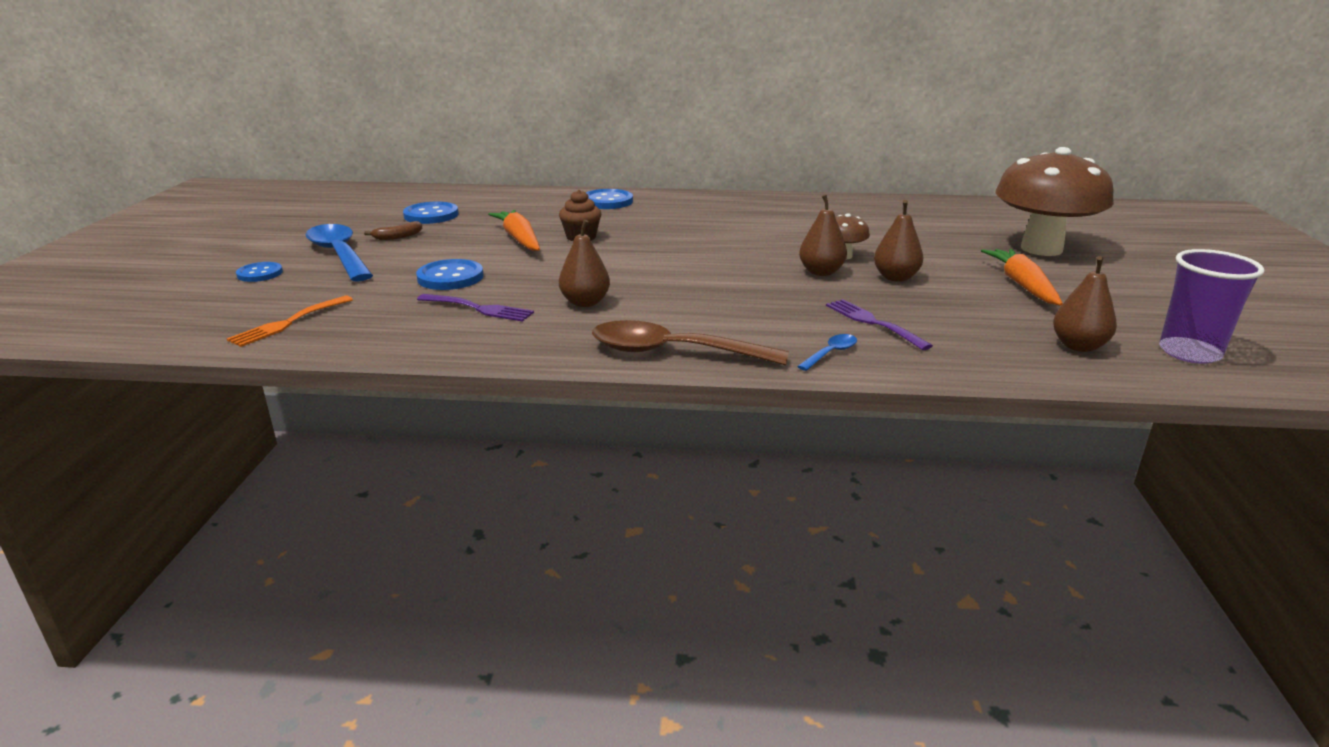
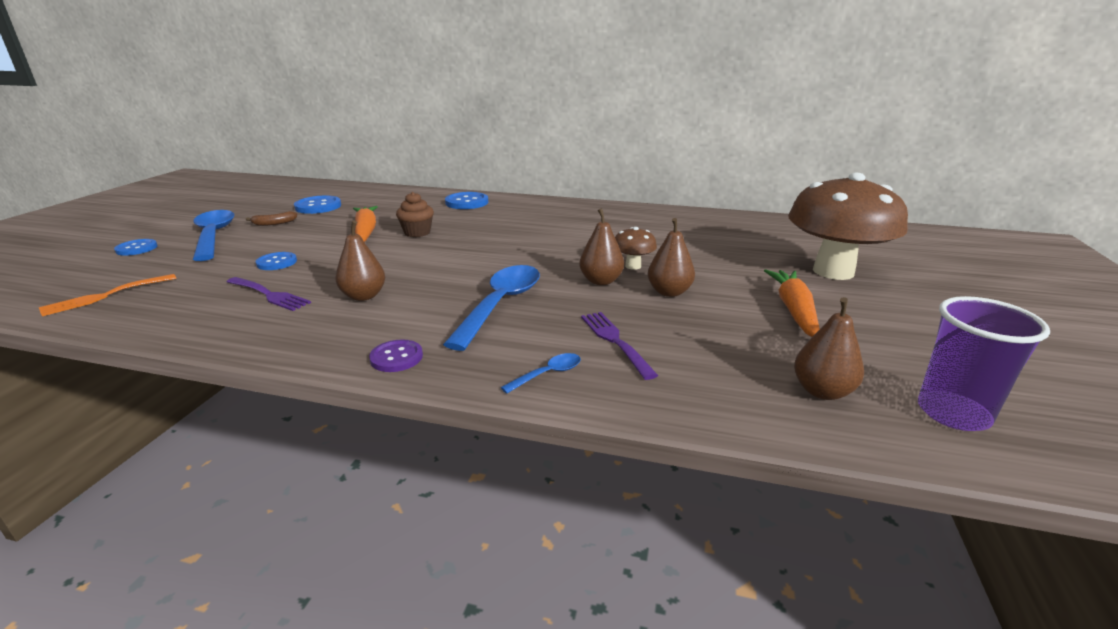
camera: 10 degrees right, 0 degrees up
(450, 277) = (277, 262): blue button -> blue button, size x0.66
(674, 352) = (396, 357): brown spoon -> purple button
(737, 300) = (501, 305): none -> blue spoon

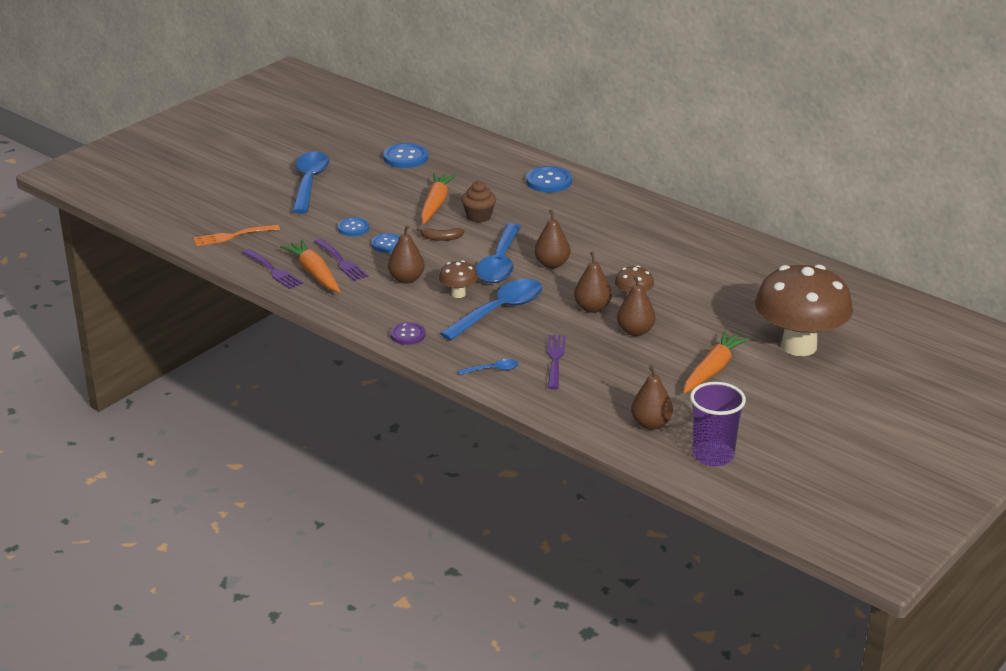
camera: 25 degrees right, 5 degrees up
(136, 248) = (250, 186): blue button -> blue button (387, 244)
(167, 322) = (273, 270): none -> purple fork
(232, 313) = (314, 273): none -> orange carrot
(274, 223) = (361, 176): brown banana -> brown banana (441, 238)
(438, 298) = (458, 294): none -> brown mushroom
(466, 263) = (500, 263): none -> blue spoon
(522, 254) = (552, 264): none -> brown pear

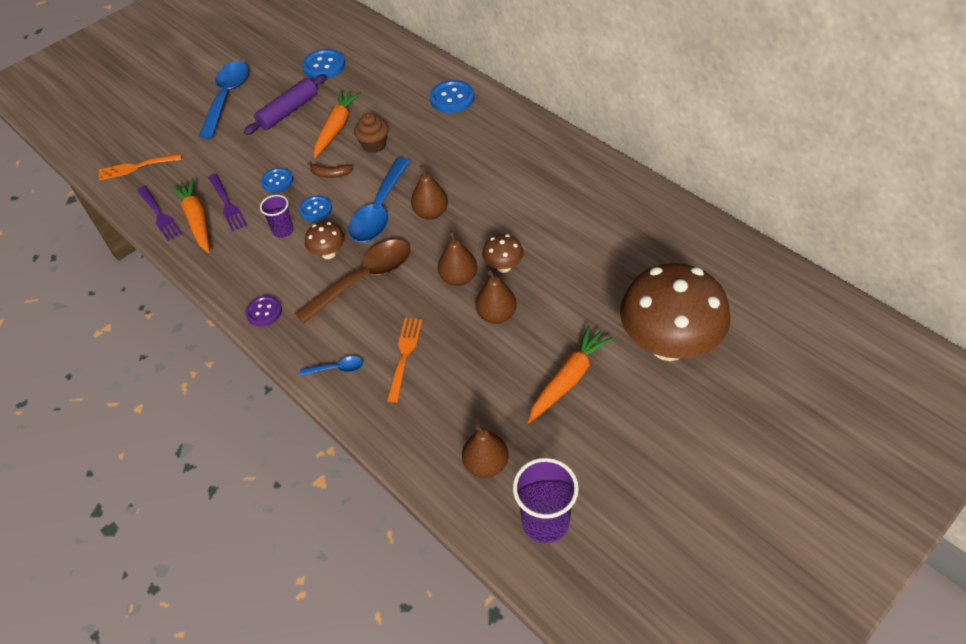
camera: 10 degrees right, 20 degrees up
(353, 228) = (251, 158): blue button -> blue button (315, 209)
(380, 192) = (288, 111): none -> purple rolling pin
(406, 279) = (283, 230): brown pear -> purple cup
(499, 311) = (363, 279): blue spoon -> brown spoon
(555, 359) = (404, 355): purple fork -> orange fork

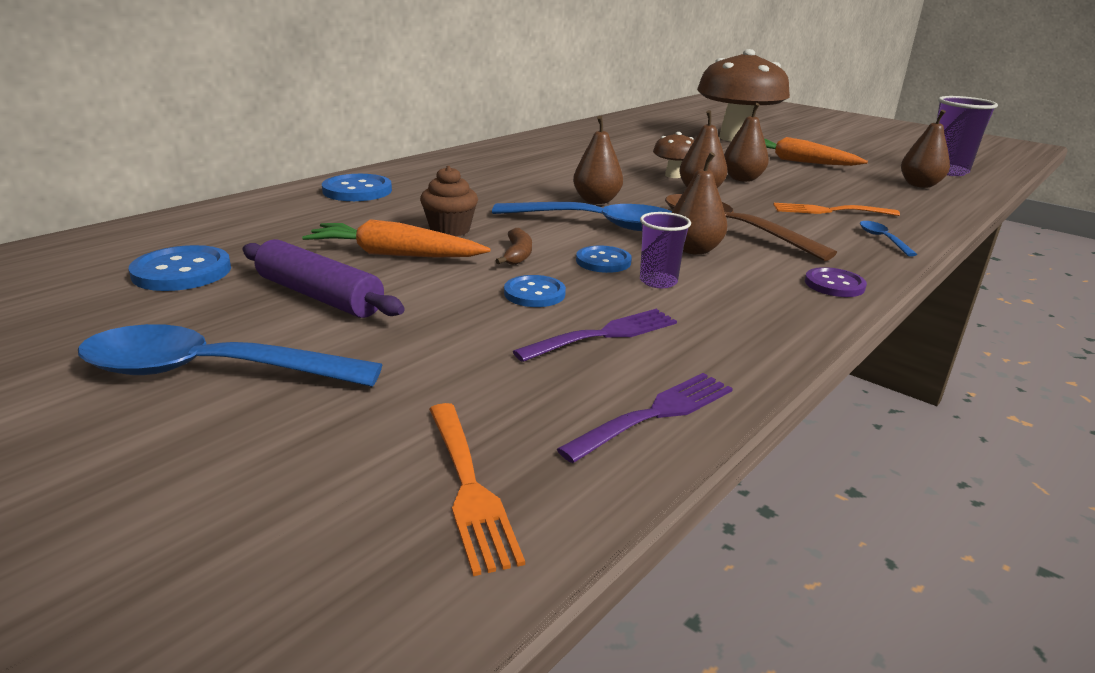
camera: 100 degrees left, 25 degrees down
(197, 220) = (657, 363): orange carrot -> none
(328, 253) = (693, 250): brown mushroom -> brown pear

